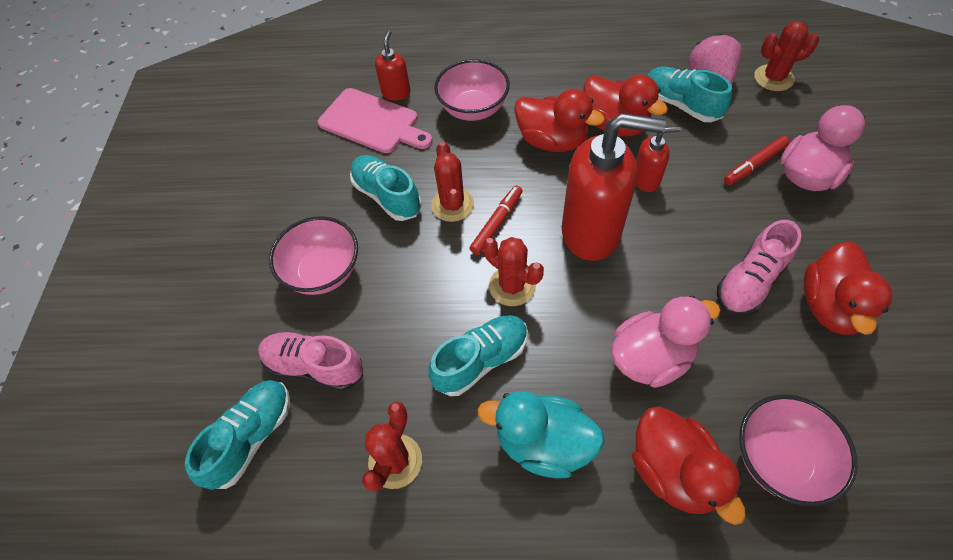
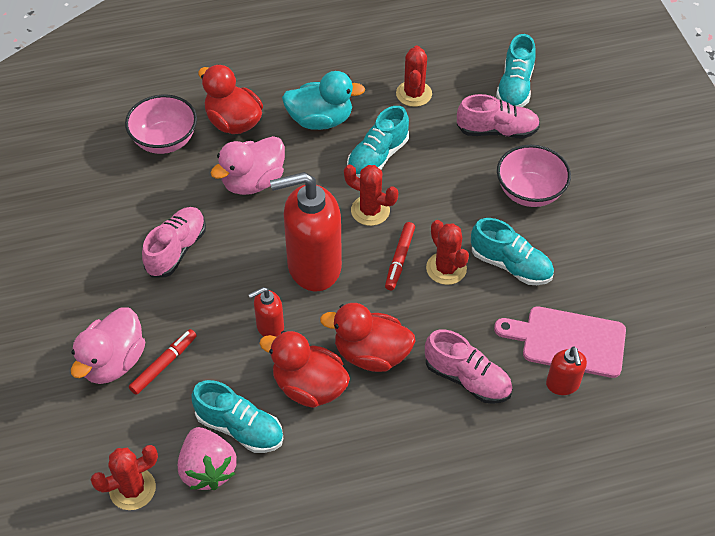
camera: 160 degrees right, 5 degrees down
(473, 109) = (467, 379): pink bowl -> pink shoe
(830, 306) = (113, 243): red duck -> none

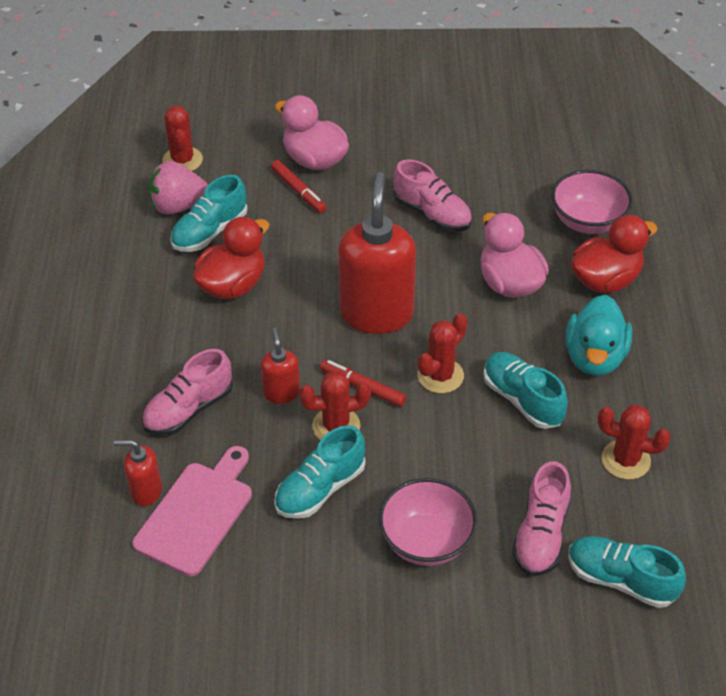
camera: 105 degrees right, 5 degrees down
(270, 327) = (312, 268): red soap dispenser -> red soap dispenser (281, 392)
(371, 354) = (250, 338): red duck -> none

